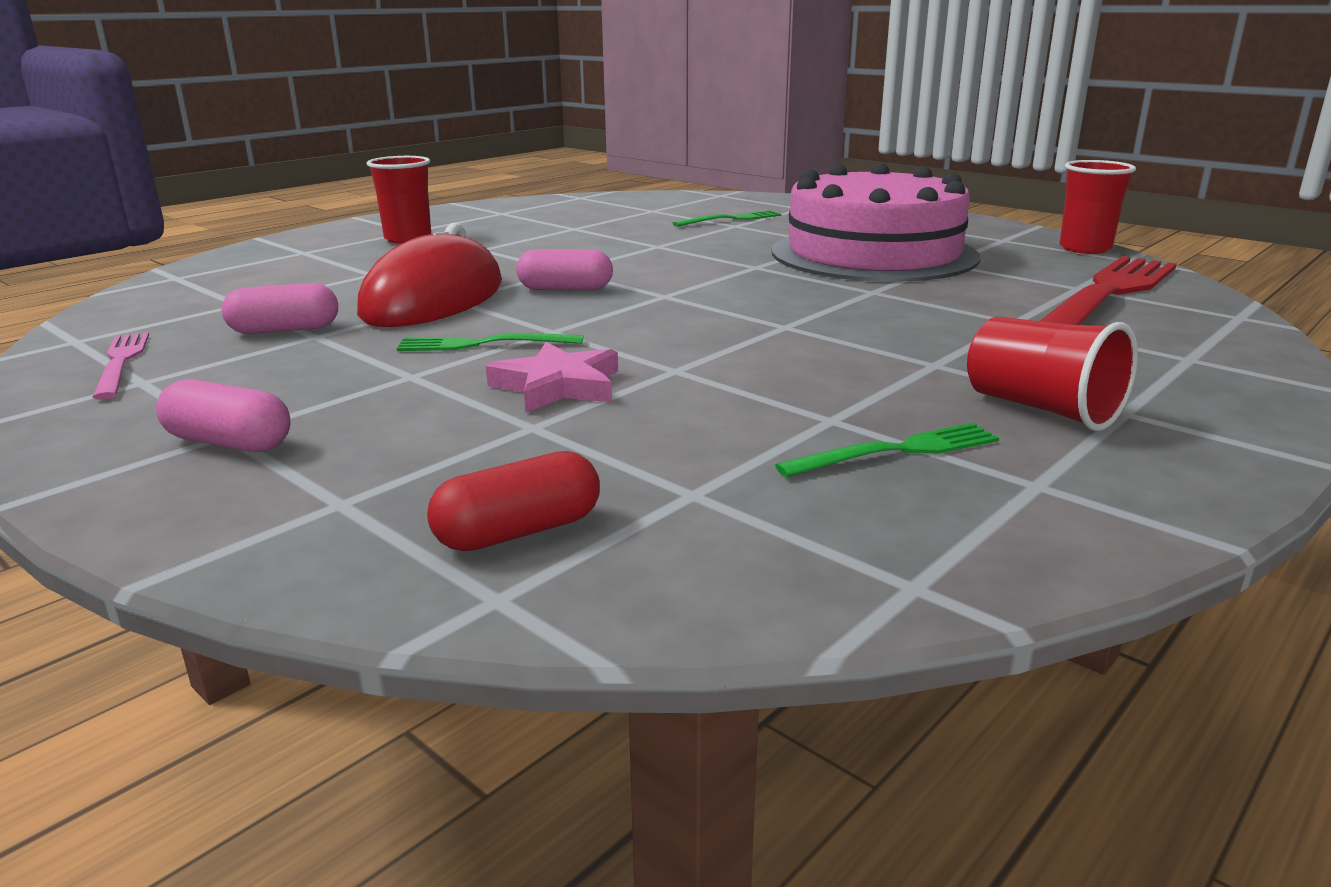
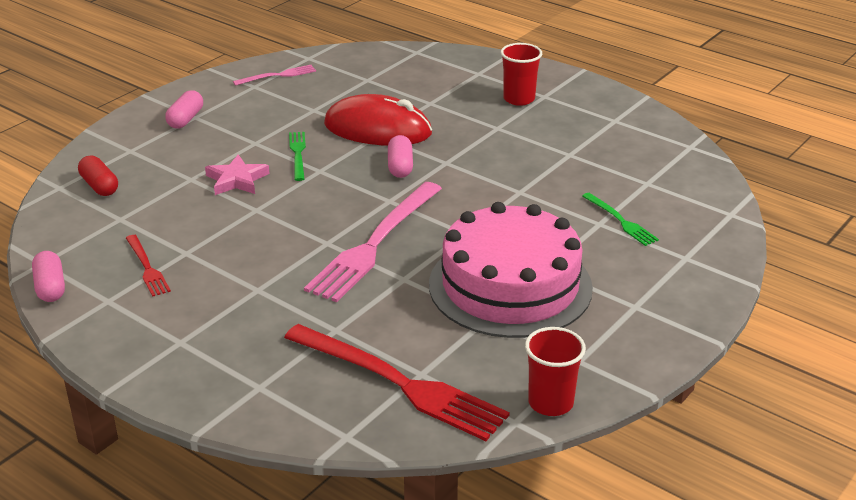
camera: 85 degrees right, 10 degrees up
(284, 330) = (322, 100): pink capsule -> pink capsule (50, 287)
(786, 302) = (375, 243): none -> pink fork
(896, 451) = (147, 267): green fork -> red fork
(1041, 409) = (188, 315): red cup -> none

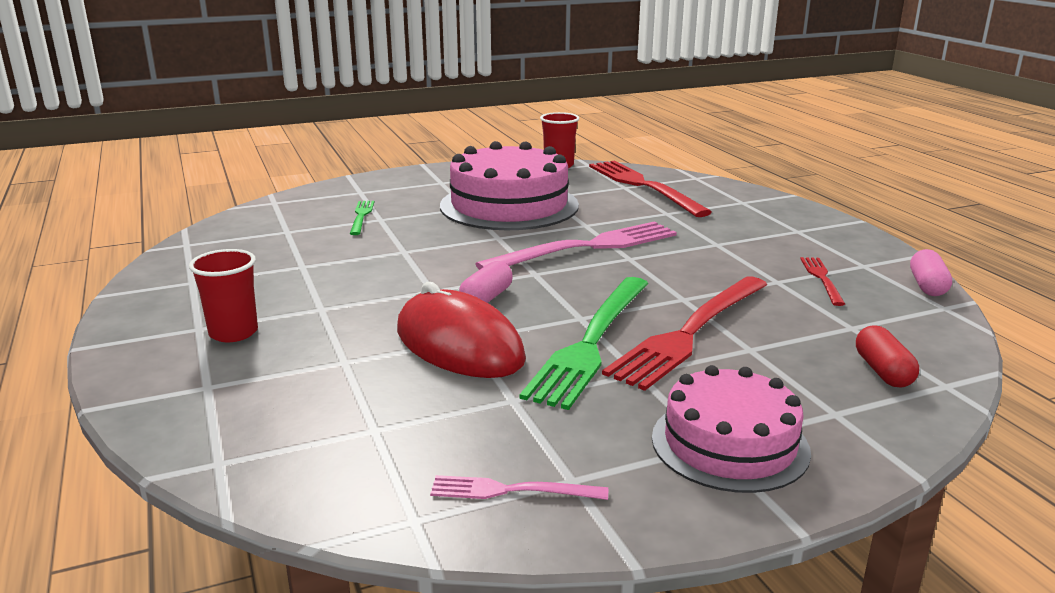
camera: 150 degrees left, 10 degrees down
(186, 119) = (729, 444): pink capsule -> pink cake
(236, 180) = (690, 332): pink star -> red fork
(298, 154) = (591, 342): green fork -> green fork, size x2.08

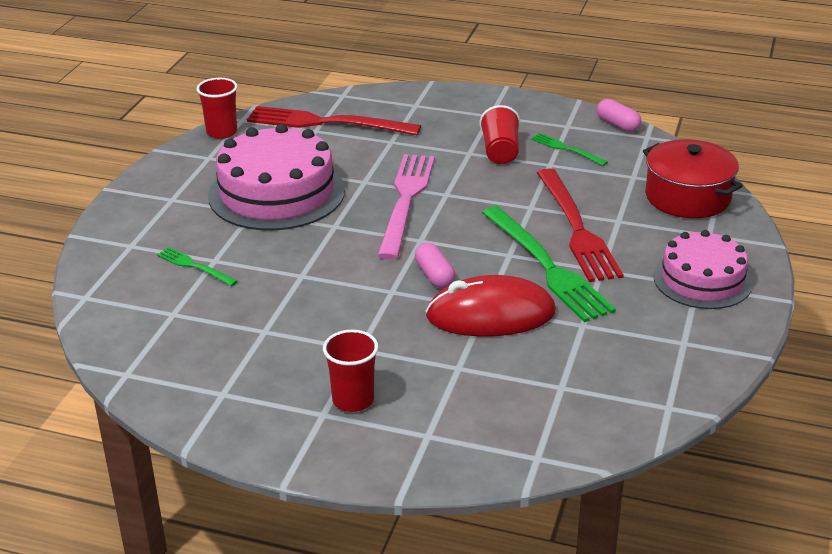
camera: 50 degrees left, 10 degrees up
(512, 490) = (674, 365): pink fork -> none
(748, 254) = (500, 151): none -> red cup
(822, 279) = (566, 149): red fork -> green fork
(883, 371) = (687, 197): red capsule -> red pot

